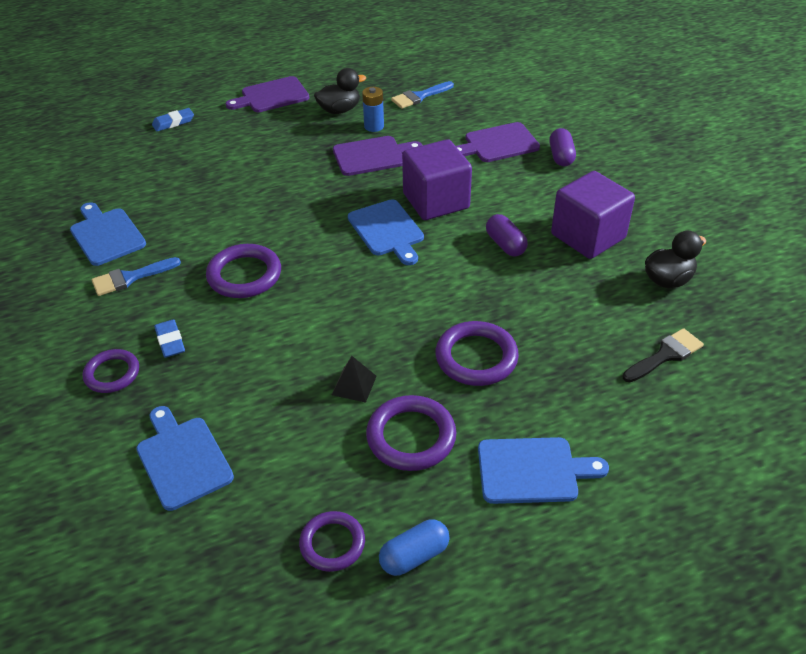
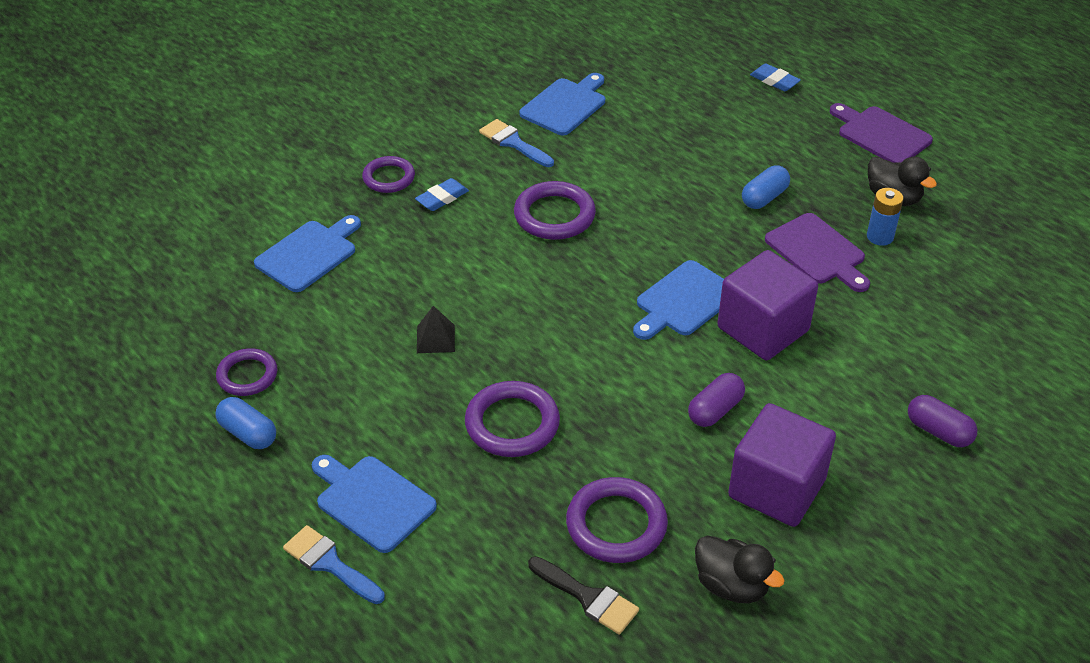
camera: 70 degrees right, 0 degrees up
(300, 163) = (764, 197): none -> blue capsule
(411, 437) = (384, 397): purple ring -> purple ring (616, 524)
(419, 96) = (978, 260): blue brush -> blue brush (330, 564)
(498, 144) = (923, 361): purple cutting board -> none
(533, 470) = (372, 501): blue cutting board -> blue cutting board turned 150 degrees clockwise
(561, 156) = (938, 431): purple capsule -> purple capsule turned 60 degrees clockwise

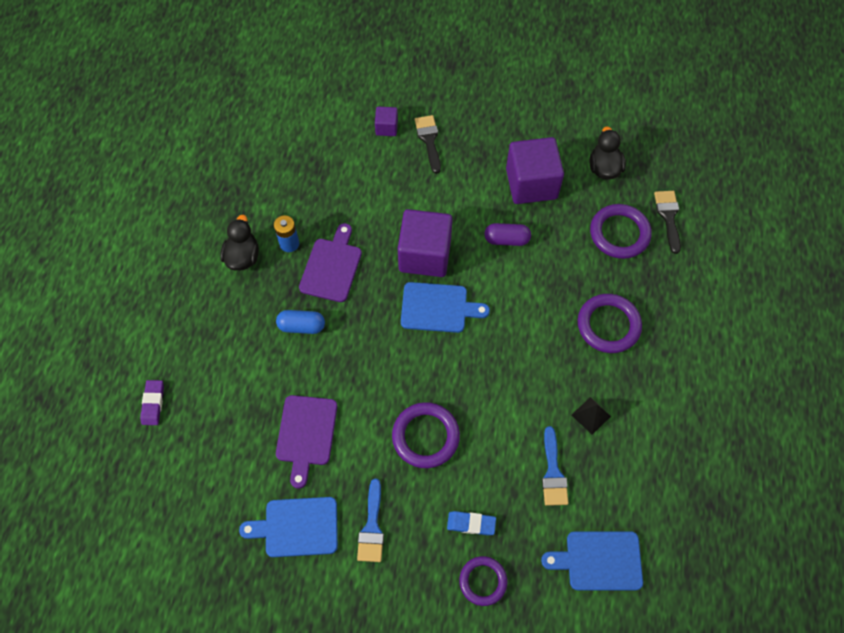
camera: 130 degrees left, 20 degrees up
(247, 375) = (717, 495): purple ring -> none
(248, 433) = (748, 452): blue capsule -> none
(330, 564) = (768, 336): blue brush -> blue brush (553, 473)
(372, 501) = (719, 349): blue cutting board -> none
(774, 81) = (153, 403): blue eraser -> purple eraser
(880, 134) = (174, 300): purple cutting board -> purple cutting board (306, 434)
(938, 431) = (429, 140): purple capsule -> black brush
(994, 403) = (386, 128): none -> purple cube

